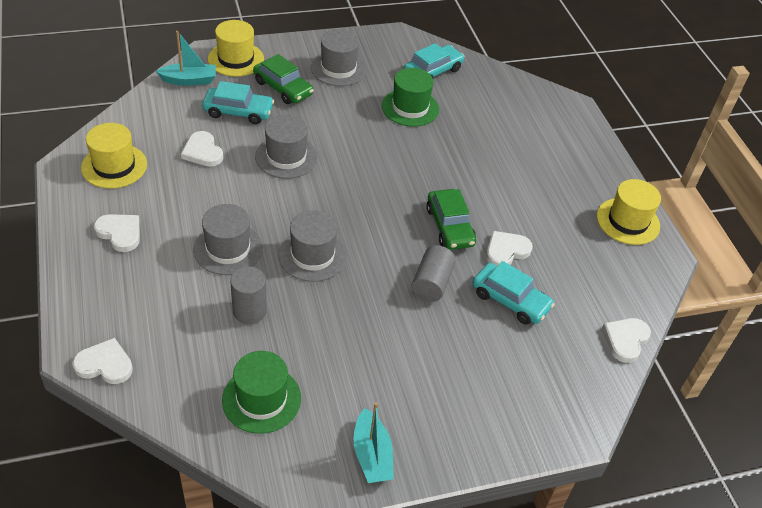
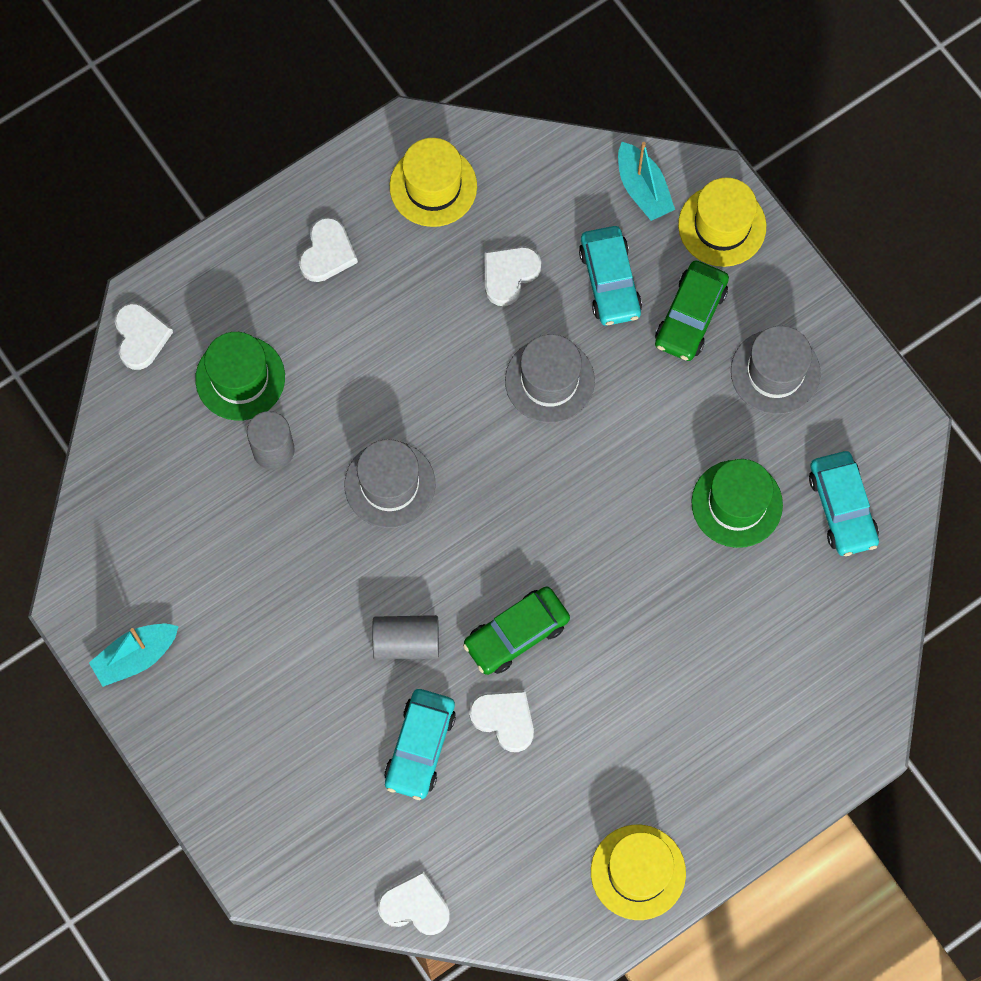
camera: 75 degrees right, 25 degrees up
(228, 249) = (356, 383): grey hat -> none
(261, 399) = (160, 515): green hat -> green hat (240, 378)
(433, 71) = (842, 508): turquoise car -> turquoise car turned 45 degrees clockwise

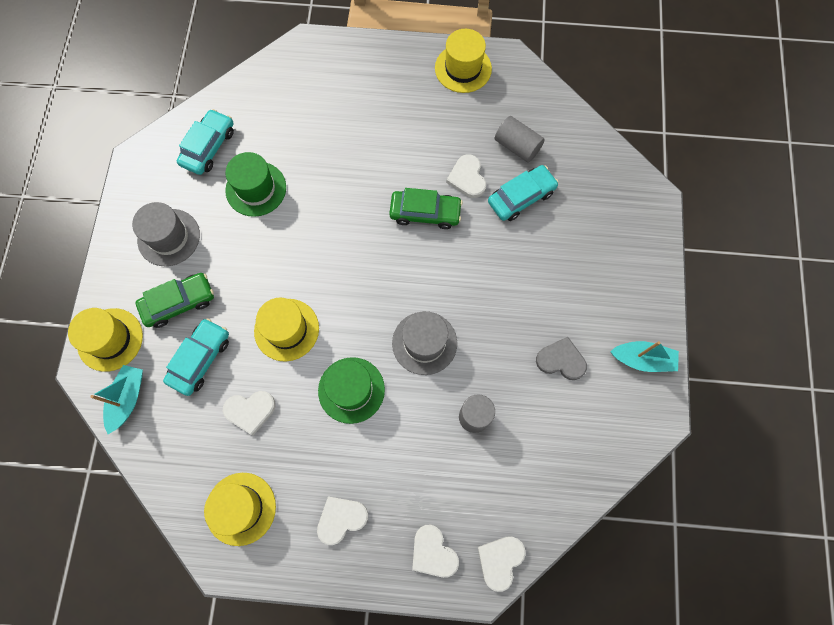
camera: 140 degrees left, 0 degrees up
(225, 584) = (561, 360): none -> grey heart
(240, 378) = (459, 479): green hat -> green hat (351, 390)
(406, 642) = (486, 252): grey cylinder -> grey cylinder (517, 146)
(415, 906) = (583, 130): white heart -> white heart (433, 552)
(549, 380) = (286, 329): grey hat -> yellow hat

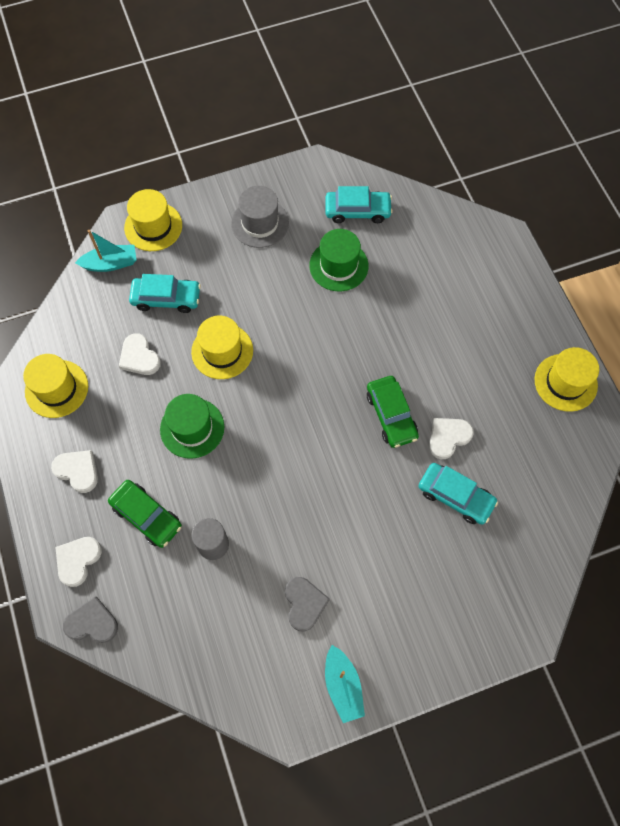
camera: 65 degrees right, 5 degrees down
(179, 303) = (207, 259): green car -> green car (147, 516)
(424, 343) = (263, 470): grey hat -> none
(500, 561) = (92, 623): white heart -> grey heart
(517, 146) = (509, 469): grey cylinder -> none

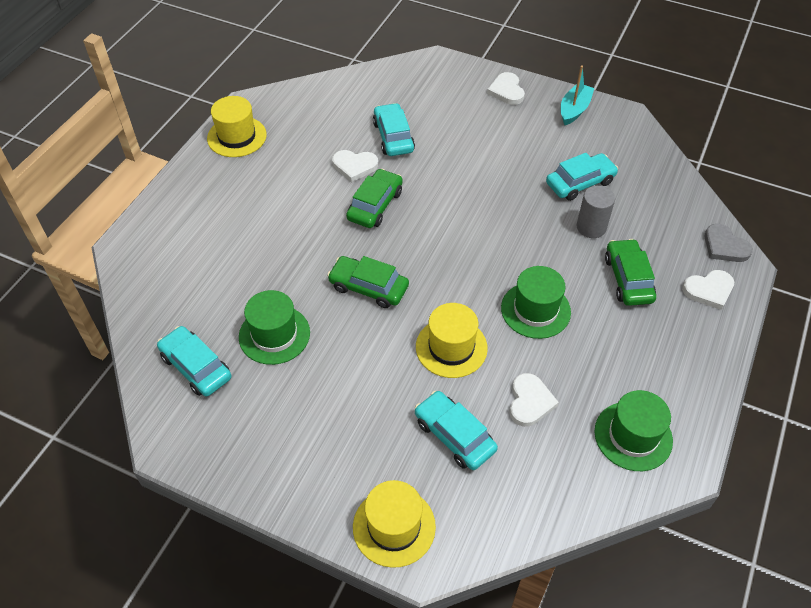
camera: 135 degrees left, 15 degrees down
(56, 389) = (633, 436): yellow hat -> green hat
(77, 471) = (663, 352): white heart -> white heart (506, 91)
(111, 264) = (476, 522): turquoise boat -> none
(260, 223) = (290, 434): grey hat -> none
(260, 588) = (580, 183): none -> turquoise car
(304, 603) = (558, 157): grey heart -> none
(319, 346) = (368, 287): none -> green car

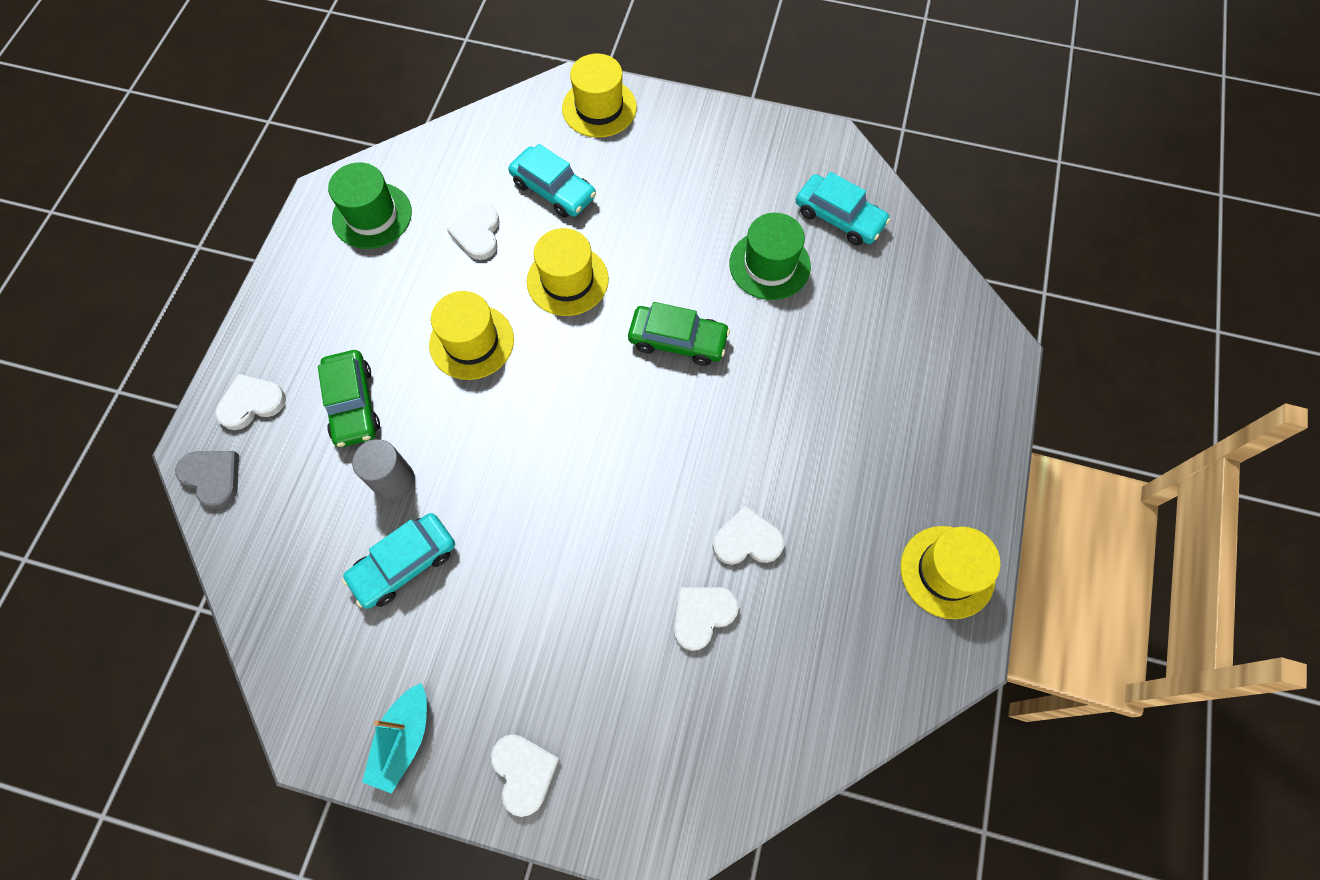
camera: 170 degrees right, 15 degrees up
(375, 205) = (699, 470): green car -> none
(393, 137) = (702, 615): turquoise car -> white heart
(535, 310) = (471, 342): green hat -> yellow hat

